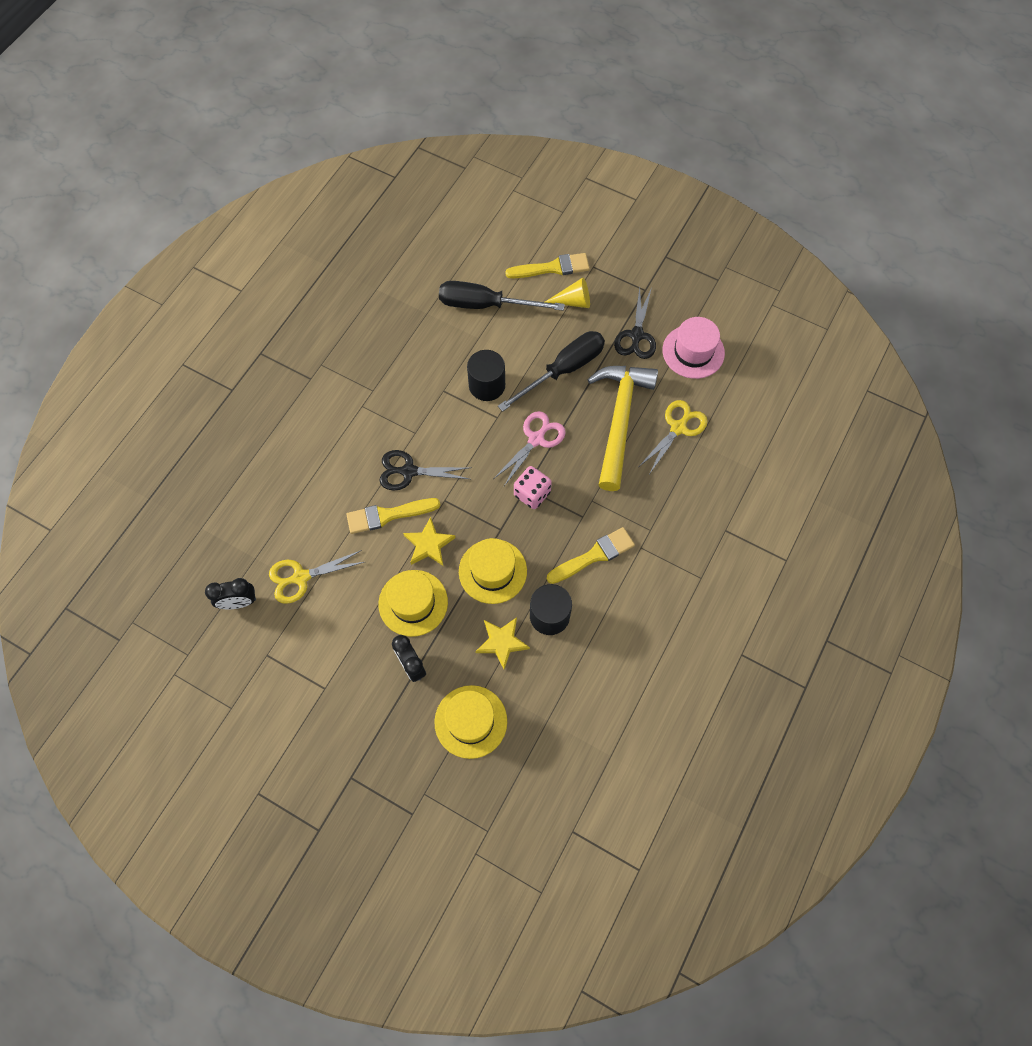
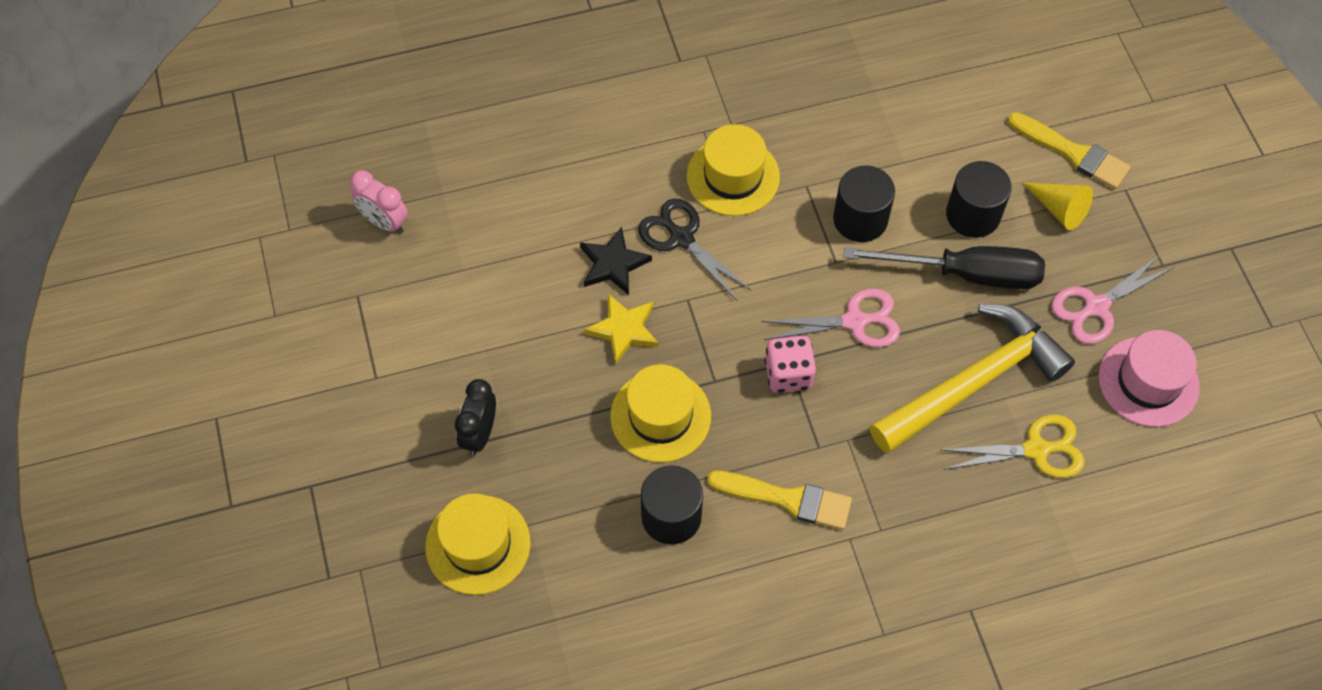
camera: 45 degrees right, 5 degrees down
(239, 602) = (384, 222): black clock -> pink clock
(301, 577) = (465, 250): yellow scissors -> none
(388, 515) = (613, 264): yellow brush -> black star
(413, 603) = (546, 373): yellow hat -> yellow hat (733, 176)
(485, 305) = (950, 133): black screwdriver -> none
(502, 642) = (593, 496): yellow star -> none
(537, 337) = (973, 215): none -> black cylinder
(636, 335) = (1096, 307): black scissors -> pink scissors

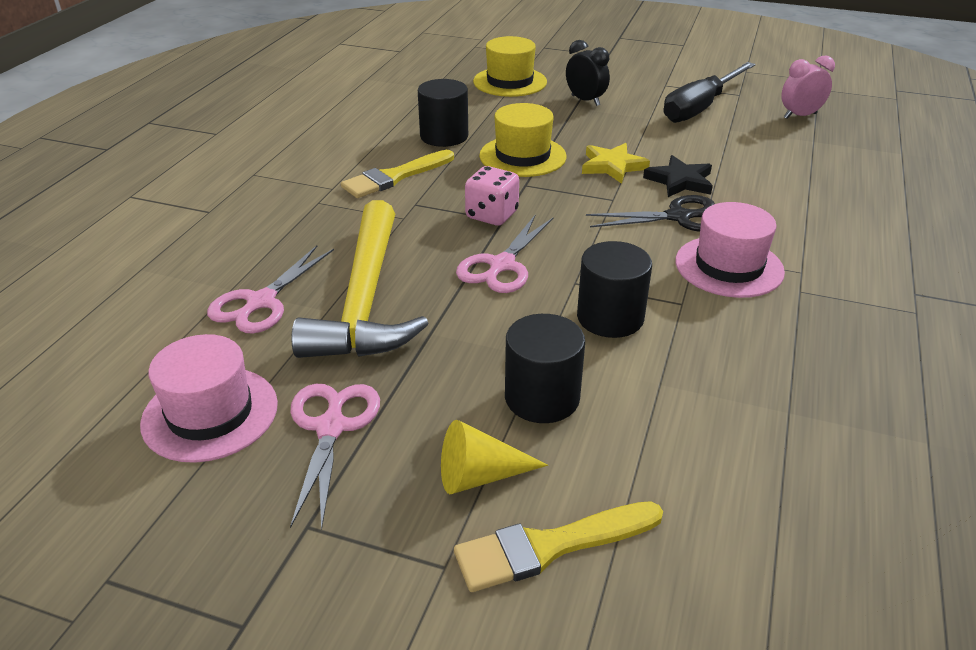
camera: 125 degrees right, 25 degrees down
(733, 176) = (729, 266): yellow hat -> pink hat
(965, 274) = (476, 353): black screwdriver -> black screwdriver (700, 107)
(1036, 449) = (261, 302): yellow scissors -> pink scissors

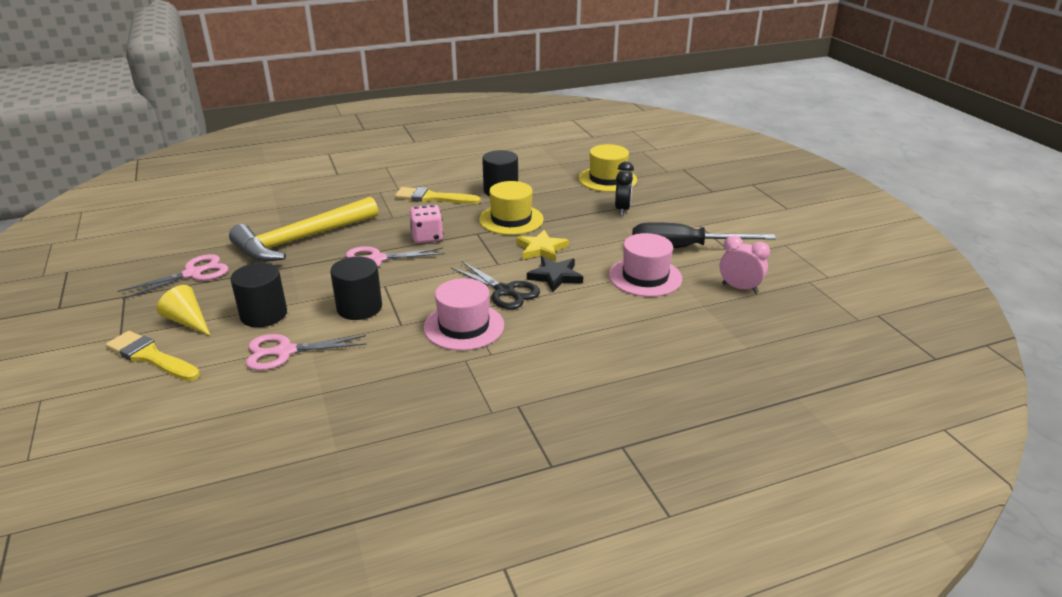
camera: 50 degrees right, 5 degrees down
(210, 413) = (180, 245): pink hat -> pink hat (645, 277)
(261, 302) = (273, 218): pink scissors -> pink scissors (284, 352)

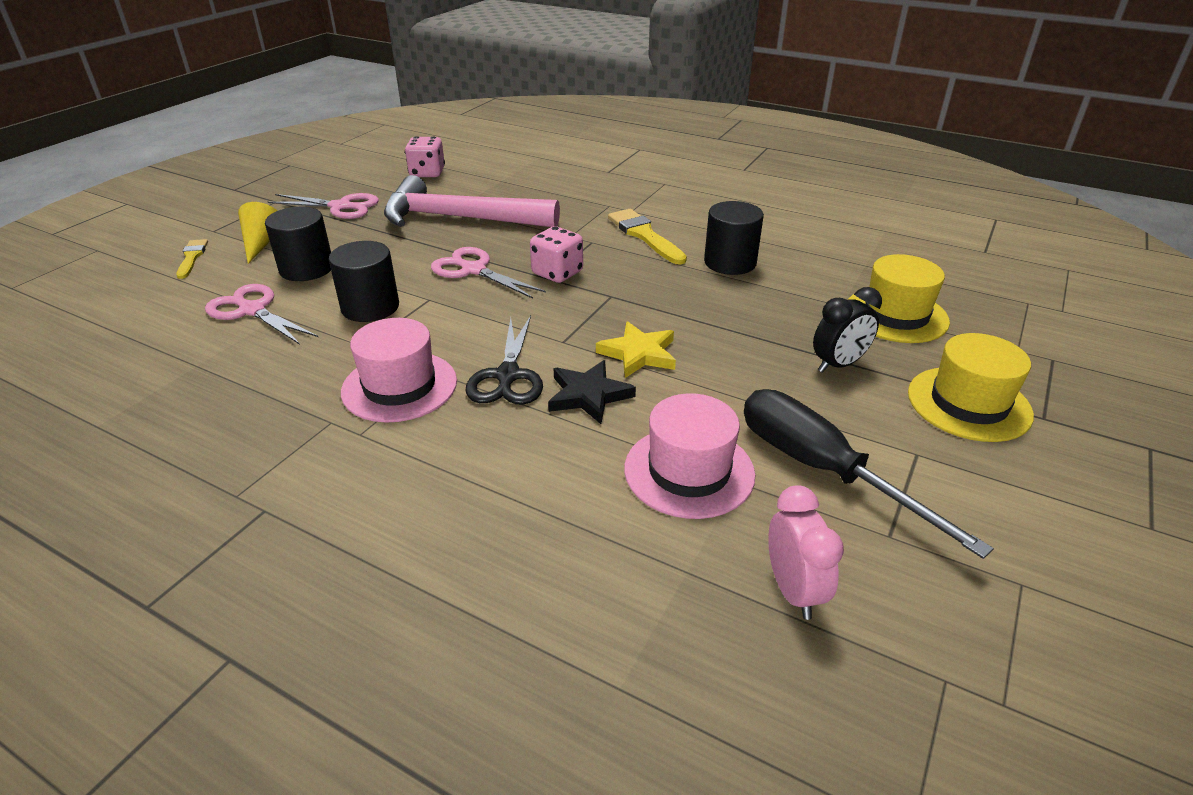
camera: 50 degrees right, 5 degrees up
(150, 357) = (192, 257): yellow brush -> yellow brush, size x0.61
(209, 226) = (427, 173): none -> pink dice
(301, 240) = (459, 218): yellow hammer -> pink hammer
(511, 219) = (675, 301): yellow hat -> yellow hat (969, 403)

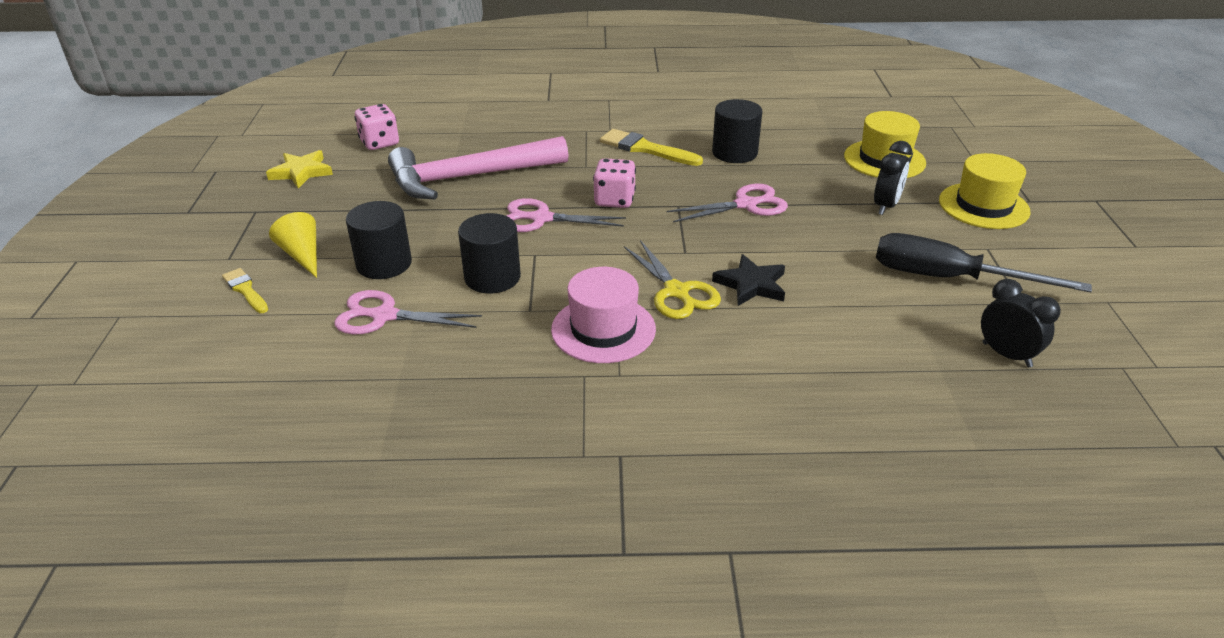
camera: 30 degrees left, 0 degrees up
(341, 207) = (336, 198): pink scissors -> pink scissors (746, 204)
(508, 376) = (677, 292): black scissors -> yellow scissors
(639, 353) = (750, 242): yellow star -> yellow star (301, 172)
(689, 471) = (874, 310): pink hat -> none
(793, 590) = (1006, 355): pink clock -> black clock

